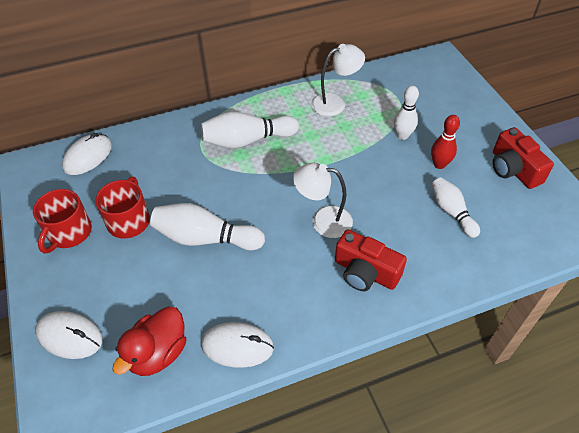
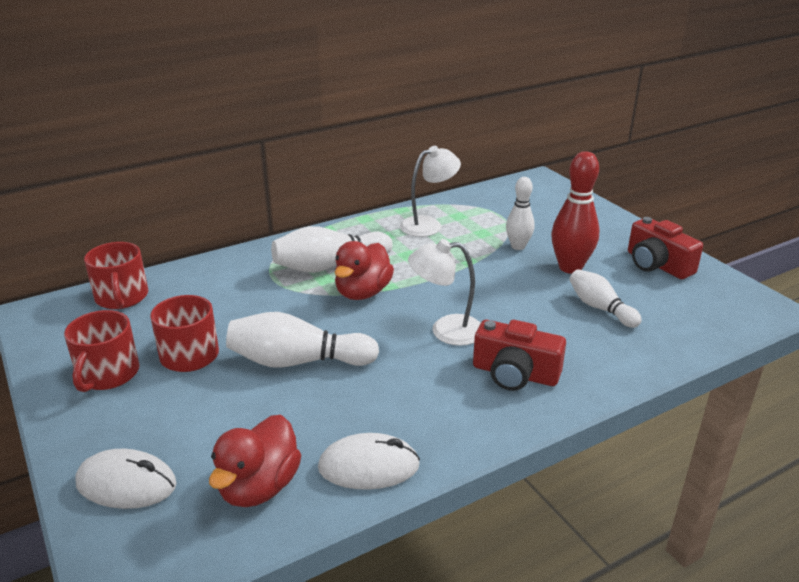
camera: 10 degrees left, 20 degrees down
(88, 156) = (122, 297): white mouse -> red mug
(267, 173) = (363, 292): none -> red duck
(439, 164) = (570, 268): red bowling pin -> red bowling pin, size x1.56

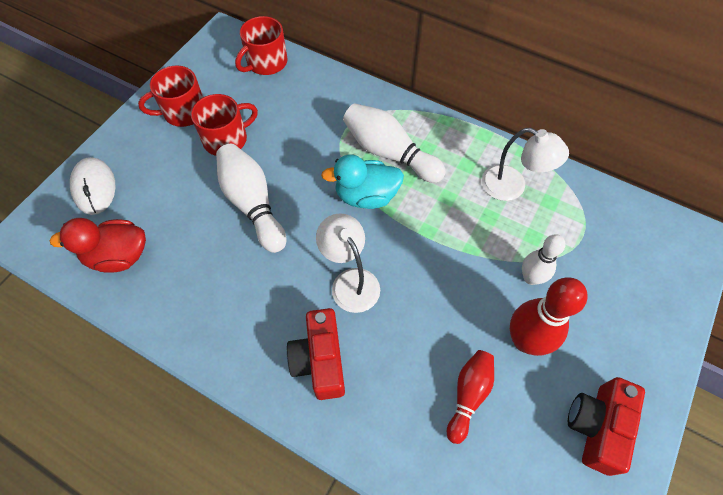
camera: 60 degrees right, 30 degrees up
(363, 292) = (366, 196): red duck -> turquoise duck
(369, 466) = (164, 308): white mouse -> none
(600, 308) = (468, 395): white bowling pin -> red bowling pin

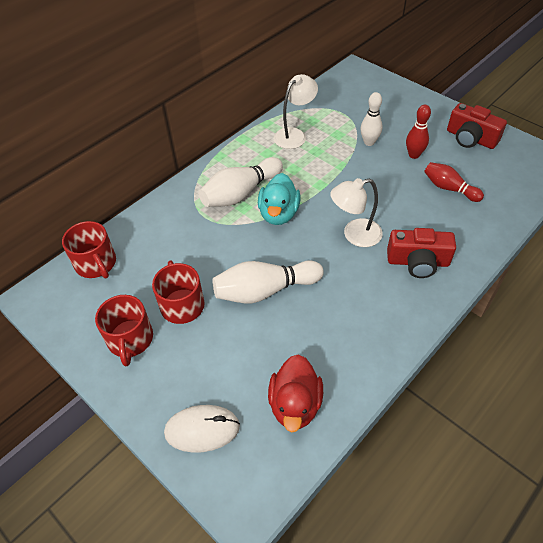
camera: 75 degrees left, 10 degrees down
(525, 341) = (414, 155): red bowling pin -> red bowling pin, size x0.64

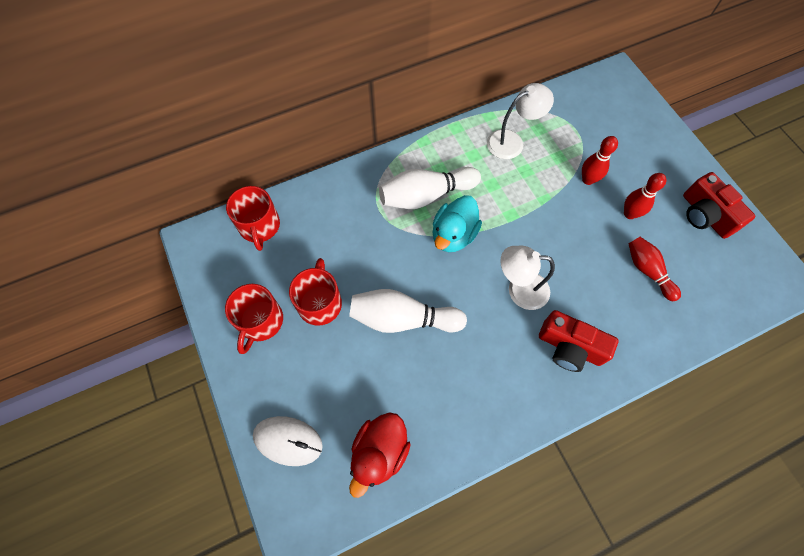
camera: 20 degrees right, 15 degrees up
(369, 142) = (588, 180): white bowling pin -> red bowling pin

